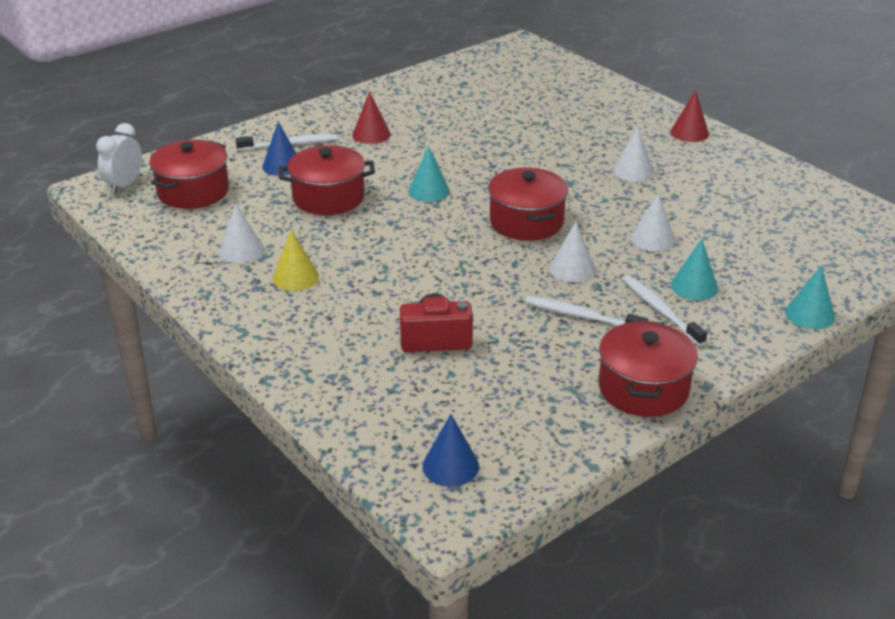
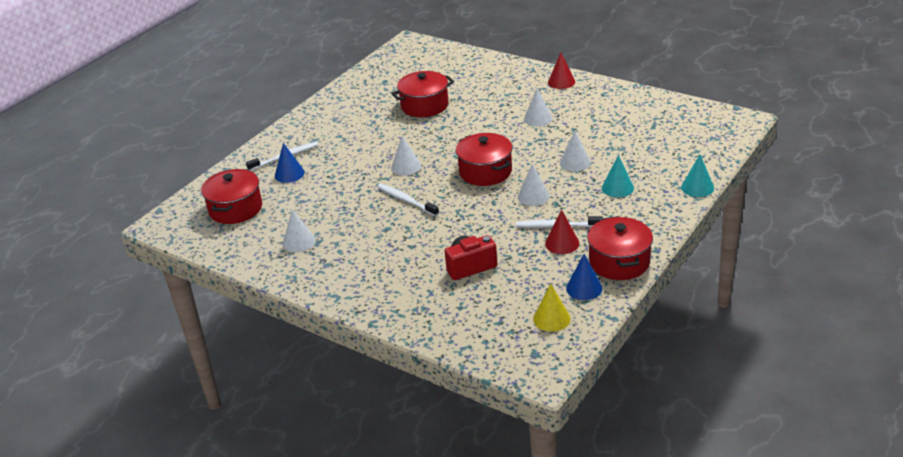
camera: 15 degrees left, 0 degrees up
(124, 185) = (180, 217): white clock -> none
(295, 277) = (349, 250): yellow cone -> yellow cone (551, 319)
(328, 197) = (338, 189): red pot -> red pot (424, 106)
(371, 134) = (340, 135): red cone -> red cone (562, 243)
(429, 191) = (406, 167): turquoise cone -> white cone
(450, 466) = (526, 343): blue cone -> blue cone (584, 288)
(660, 310) = (604, 209): white toothbrush -> white toothbrush (406, 200)

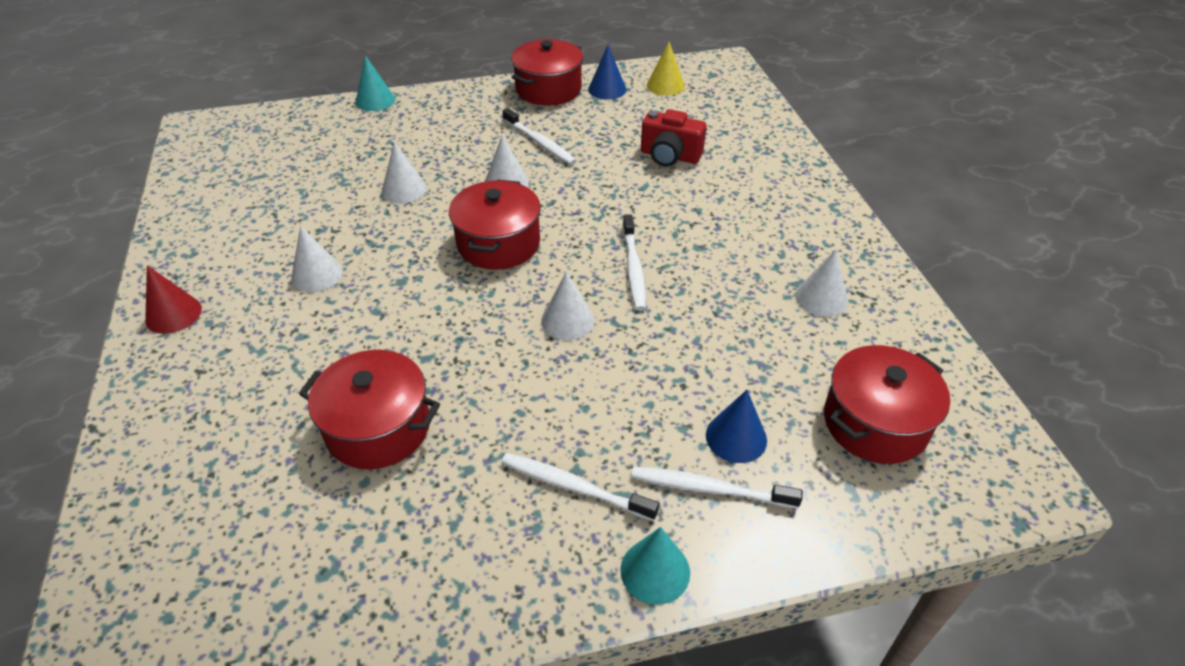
camera: 140 degrees left, 10 degrees up
(334, 132) = (574, 487): none -> white toothbrush
(562, 243) = (562, 127): red cone -> none
(617, 188) = (427, 140): turquoise cone -> turquoise cone (655, 571)

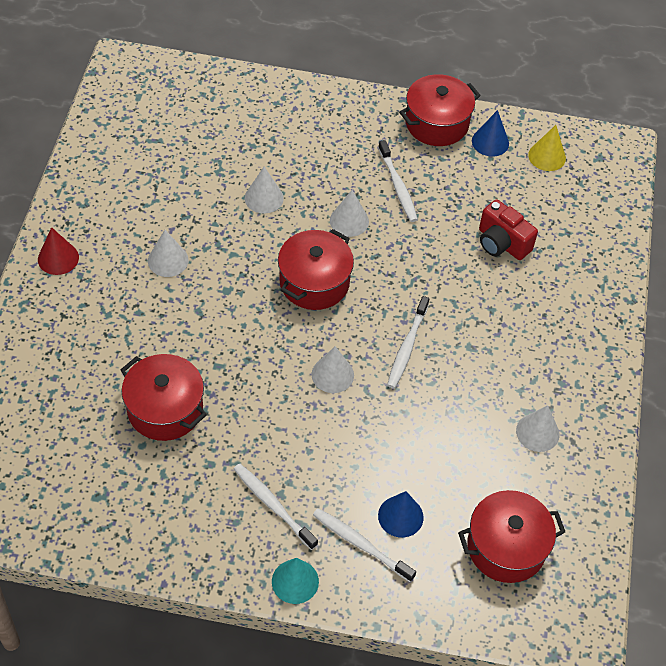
camera: 20 degrees right, 10 degrees up
(375, 100) = (279, 83): turquoise cone -> none

